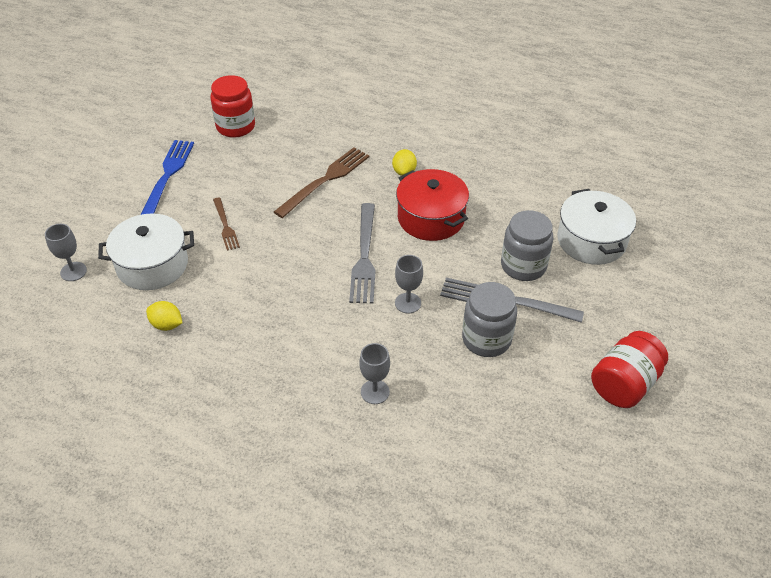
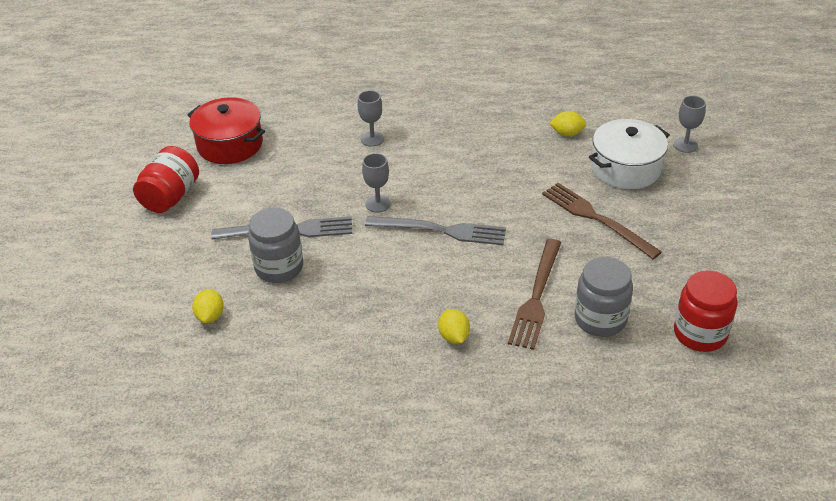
camera: 160 degrees right, 5 degrees down
(167, 177) = (705, 247): blue fork -> none
(225, 226) = (596, 218): brown fork -> brown fork, size x1.73
(364, 256) = (441, 230): grey fork -> grey fork turned 120 degrees clockwise
(431, 218) = (394, 289): red pot -> red pot (230, 144)
(486, 339) = (296, 196): grey jar -> grey jar (600, 319)
(591, 241) = (210, 316): white pot -> yellow lemon

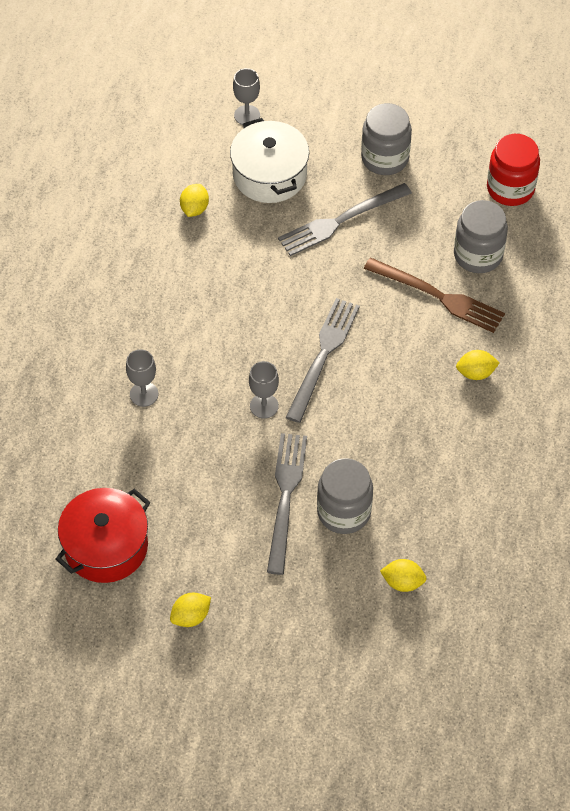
camera: 80 degrees left, 15 degrees up
(170, 197) = (191, 616): red jar -> yellow lemon
(596, 218) = (340, 221): brown fork -> grey fork
(686, 236) = (385, 158): none -> grey jar

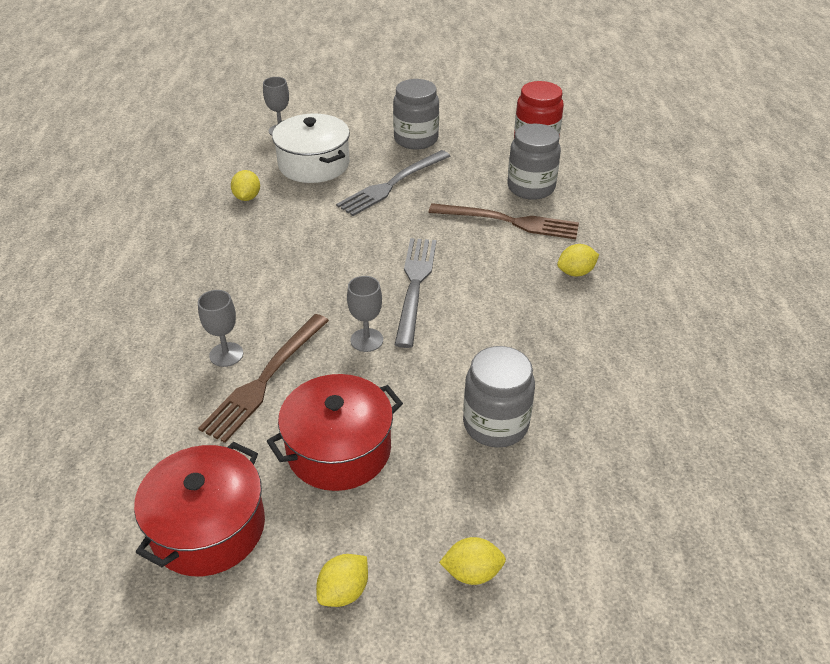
camera: 15 degrees left, 15 degrees down
(171, 426) = (265, 379): none -> brown fork
(214, 505) = (339, 449): none -> red pot
(286, 497) = (422, 423): grey fork -> none
(402, 582) = (598, 485): yellow lemon -> yellow lemon (472, 572)

